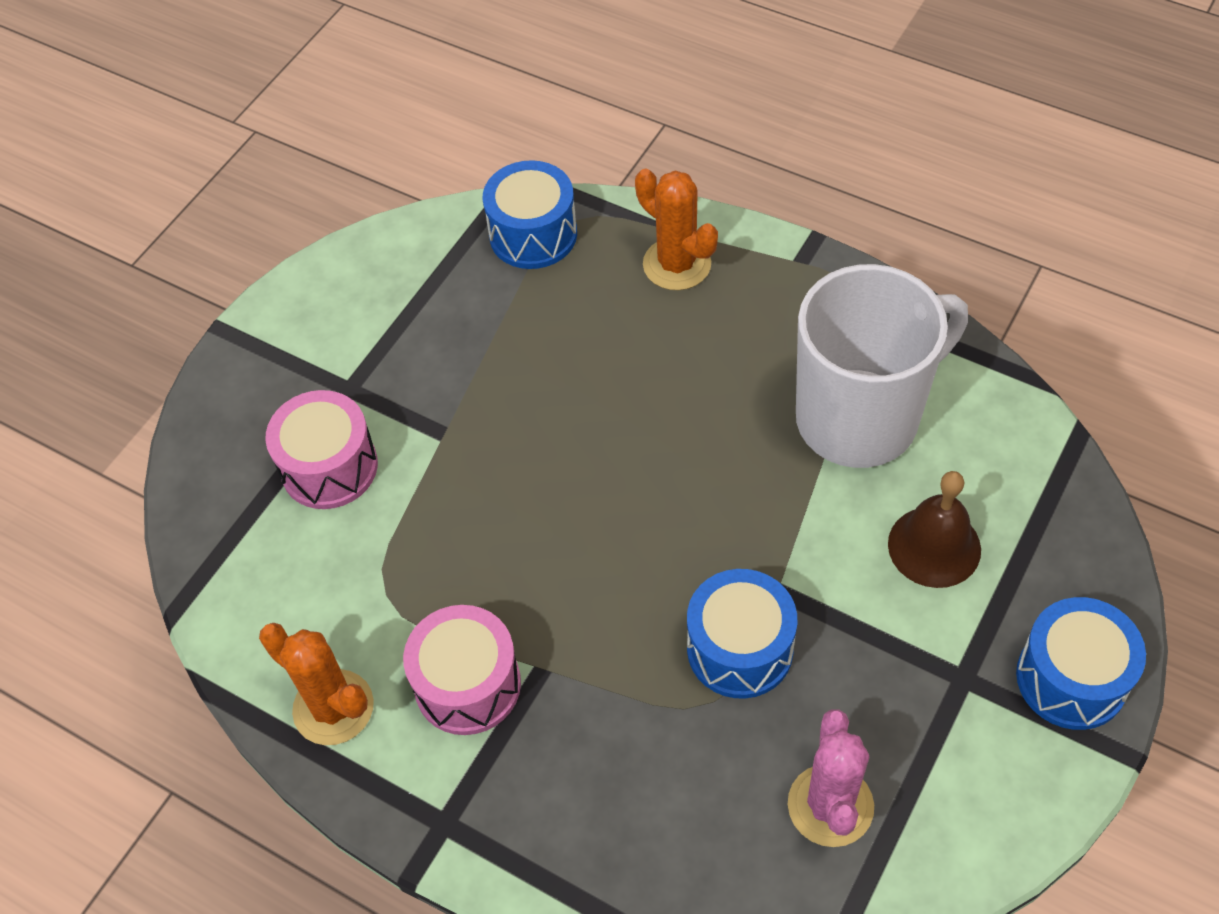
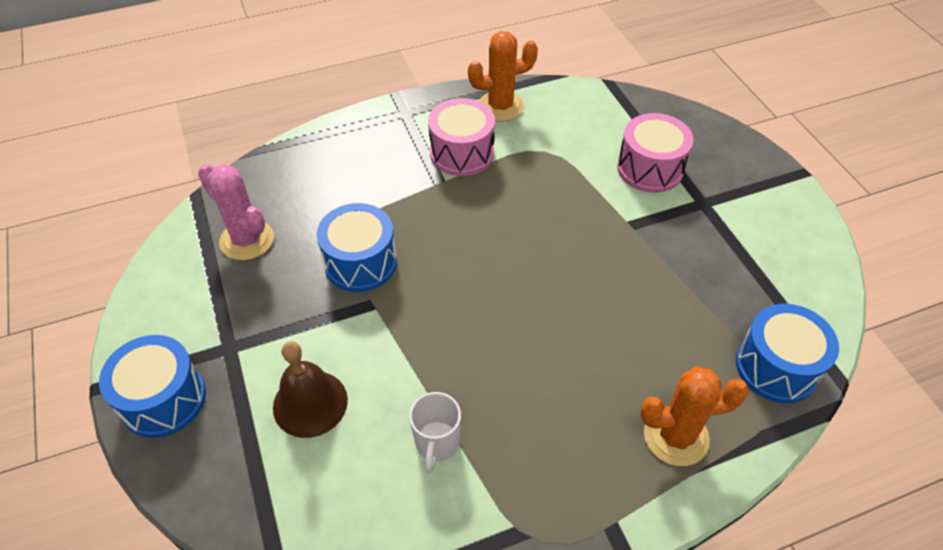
camera: 125 degrees right, 5 degrees down
(861, 418) = (436, 443): white mug -> white mug, size x0.41

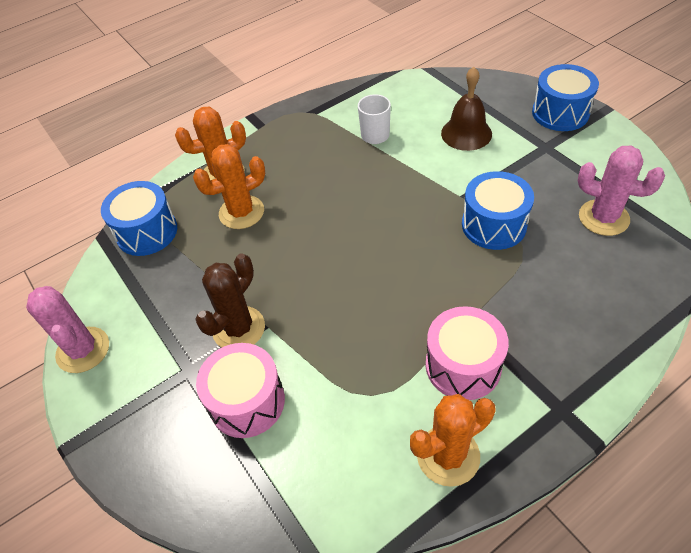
camera: 170 degrees right, 0 degrees up
(650, 361) = (241, 212): none -> orange cactus
(656, 226) = (239, 328): none -> brown cactus
(816, 244) = (83, 350): none -> pink cactus

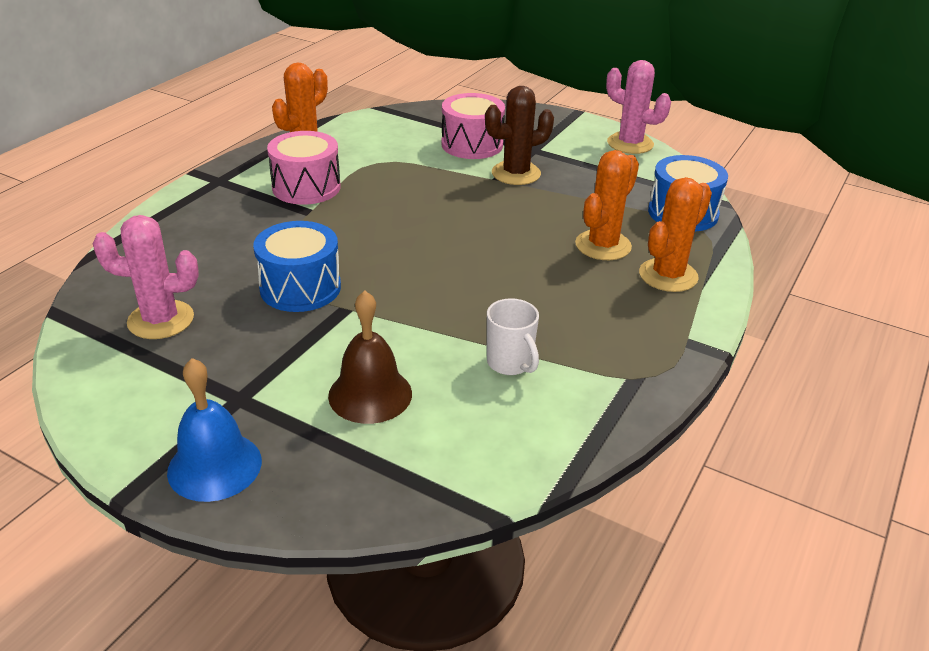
camera: 150 degrees right, 15 degrees down
(239, 328) = (516, 173): brown cactus -> brown cactus turned 60 degrees clockwise
(560, 113) = (214, 466): blue drum -> blue bell

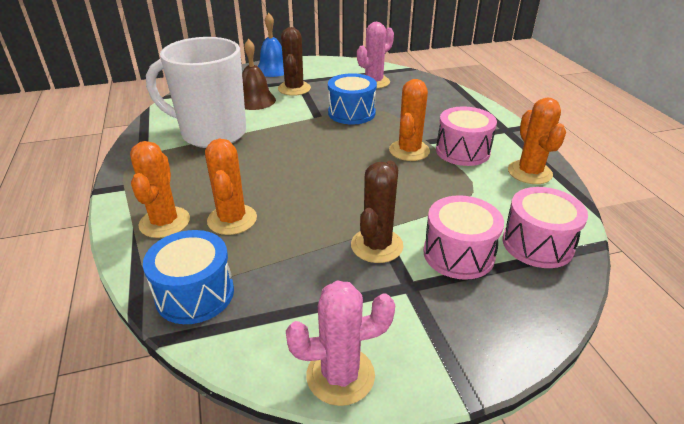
camera: 135 degrees right, 0 degrees up
(278, 383) = (294, 89): none -> brown cactus
(347, 213) = (409, 151): none -> orange cactus
(413, 124) = (537, 244): none -> pink drum
(510, 363) = (212, 133): white mug -> white mug, size x2.44

